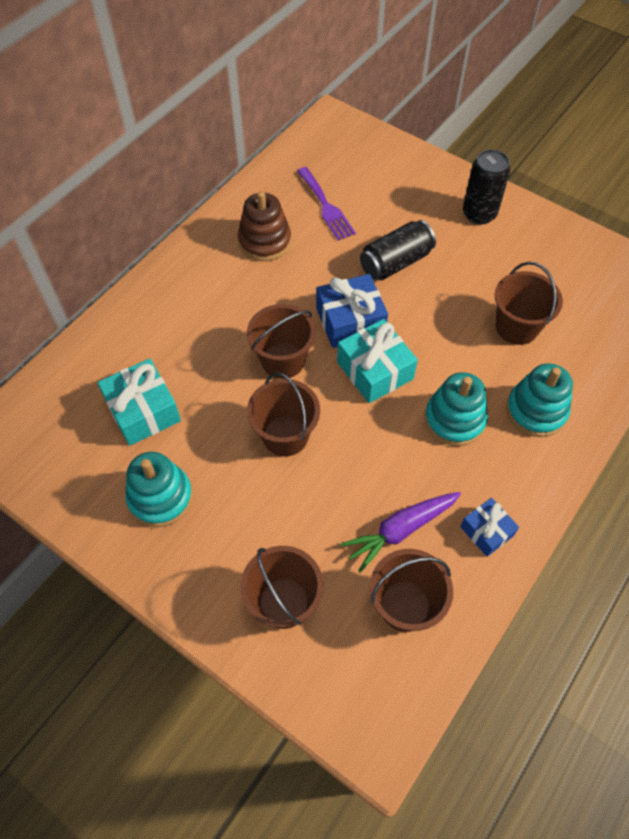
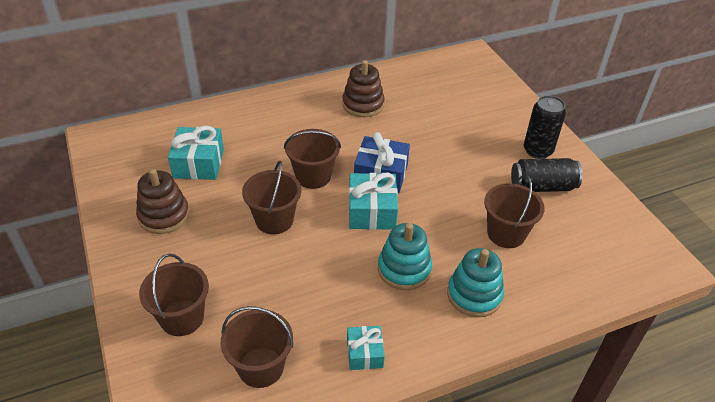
camera: 30 degrees right, 15 degrees down
(160, 497) = (164, 215): turquoise stacking toy -> brown stacking toy
(326, 206) = (424, 101): purple fork -> none
(396, 262) = (446, 154): black can -> black can (542, 186)
(400, 530) = (301, 318): purple carrot -> none
(486, 531) = (364, 353): blue gift -> turquoise gift

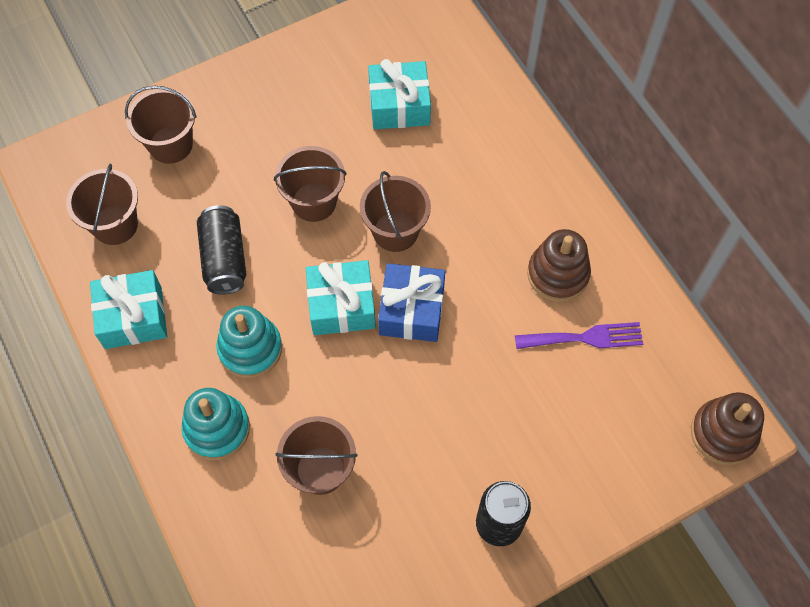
camera: 85 degrees right, 20 degrees up
(164, 215) = (308, 93): brown stacking toy -> brown stacking toy (723, 433)
(364, 353) = (133, 317): turquoise gift -> turquoise gift, size x1.65
(410, 99) = (585, 338): none -> purple fork
(542, 186) = (419, 525): black can -> black can (224, 259)

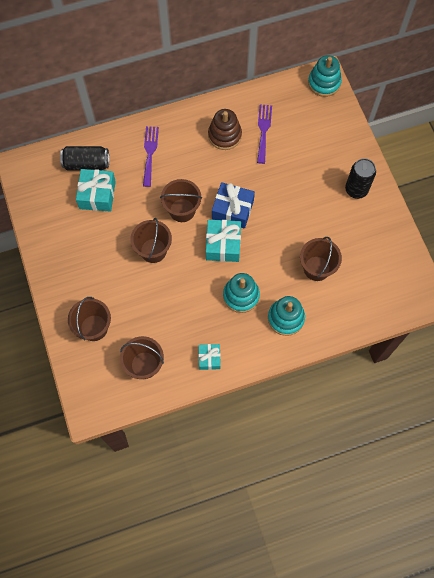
camera: 80 degrees left, 5 degrees up
(133, 317) = (209, 358): turquoise gift -> turquoise gift, size x0.60
(224, 259) = (181, 304): black can -> black can (87, 164)
(493, 165) = (150, 153): none -> purple fork
(723, 433) = (324, 83): brown stacking toy -> turquoise stacking toy

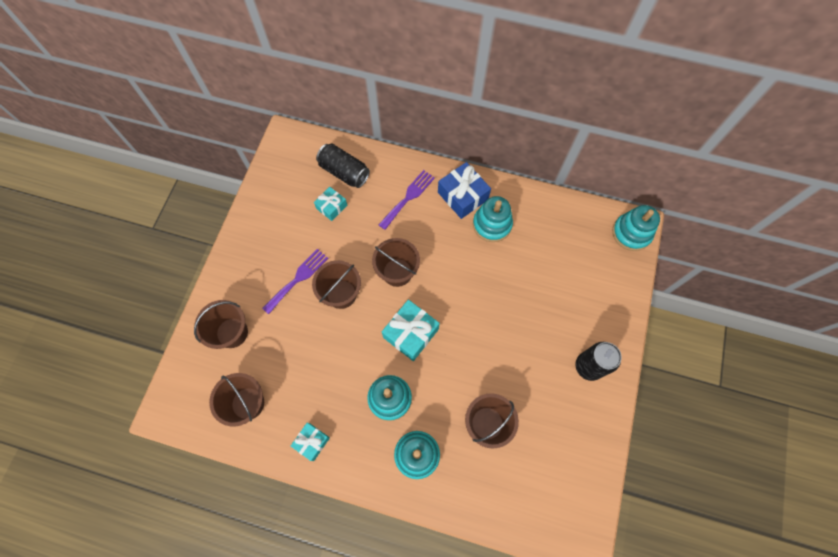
camera: 35 degrees right, 0 degrees up
(97, 195) = (331, 207): turquoise gift -> turquoise gift, size x0.60
(224, 135) = (492, 224): brown stacking toy -> turquoise stacking toy
(232, 210) = (446, 304): blue gift -> blue gift (462, 196)
(263, 131) = (534, 243): purple fork -> purple fork (298, 279)

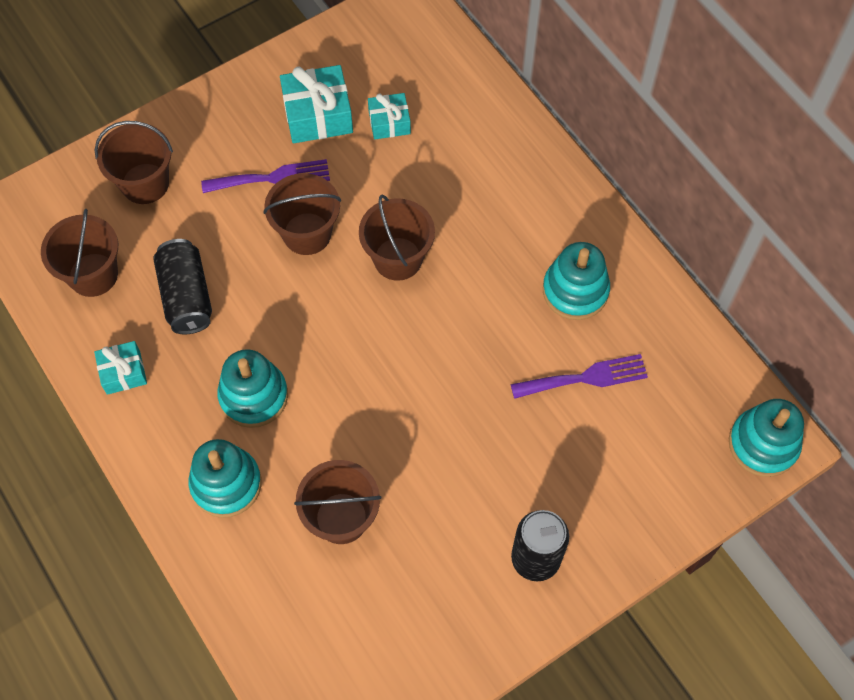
camera: 40 degrees right, 5 degrees down
(344, 172) = (443, 91): black can -> black can (186, 296)
(408, 197) = (496, 179): purple fork -> purple fork (585, 378)
(411, 333) = (347, 342): turquoise gift -> turquoise gift (318, 115)
(462, 196) = (570, 227): blue gift -> none

